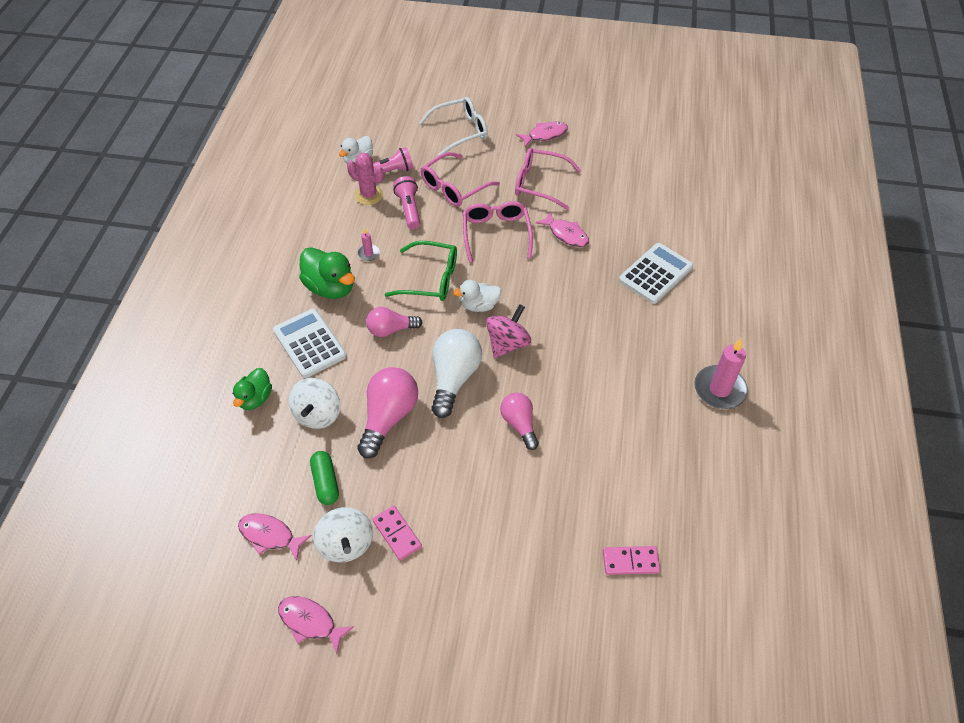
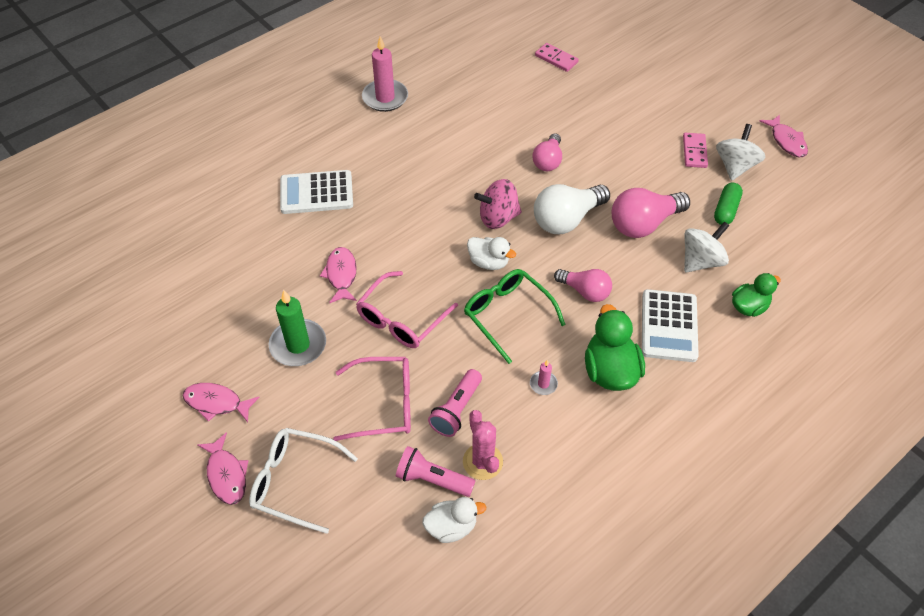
camera: 140 degrees left, 0 degrees up
(270, 535) = (789, 201): pink fish -> pink fish (226, 475)
(539, 184) = (298, 345): pink glasses -> green candle

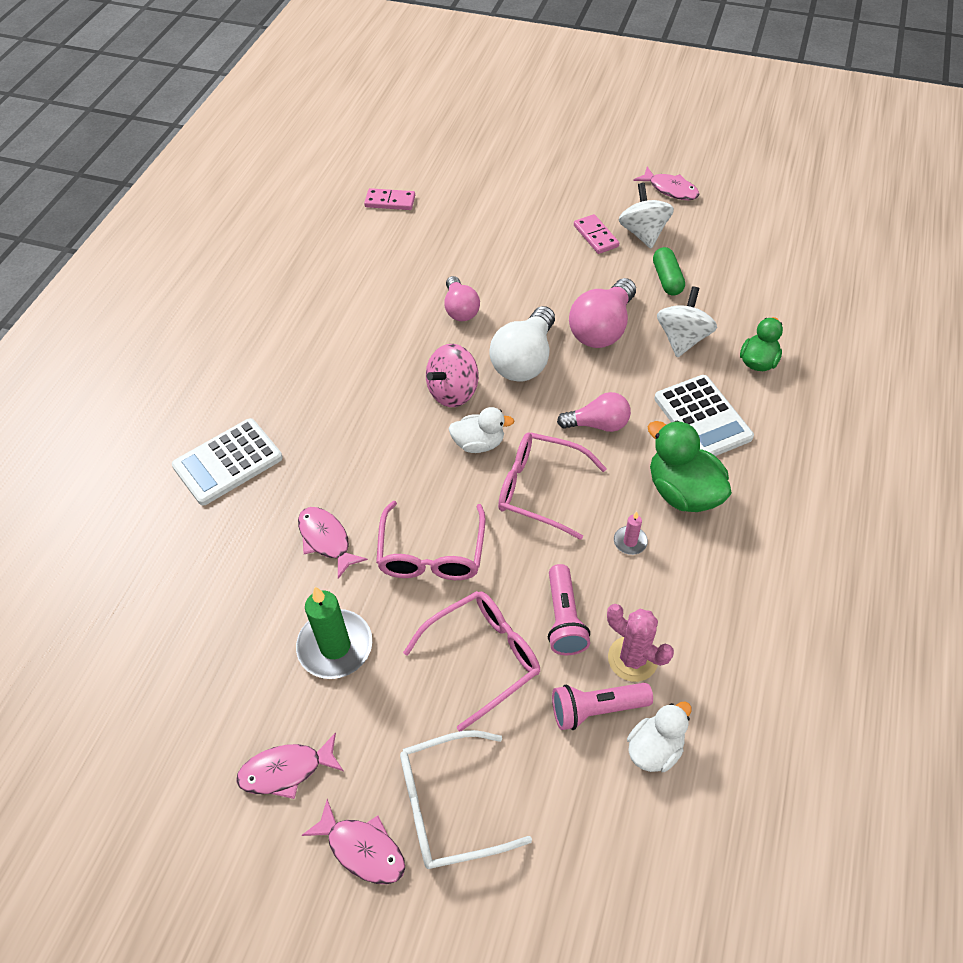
camera: 30 degrees left, 0 degrees up
(385, 98) = (231, 320): pink candle -> none
(507, 315) = (539, 489): green glasses -> pink glasses

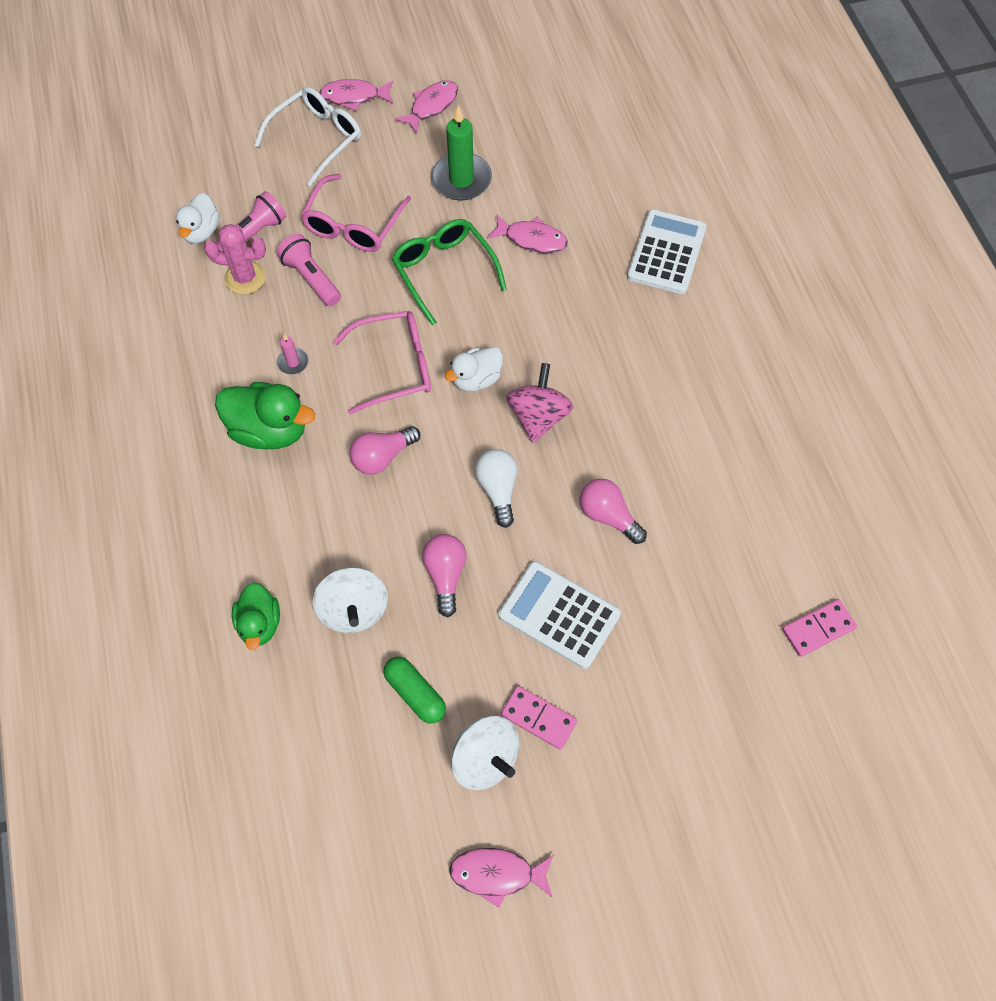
camera: 145 degrees right, 10 degrees up
(431, 554) = (444, 271): pink glasses -> green glasses
(524, 360) = (498, 490): white light bulb -> white light bulb, size x0.63
(602, 329) = (445, 575): pink light bulb -> pink light bulb, size x0.63
(702, 418) = (287, 519): white calculator -> white calculator (559, 615)

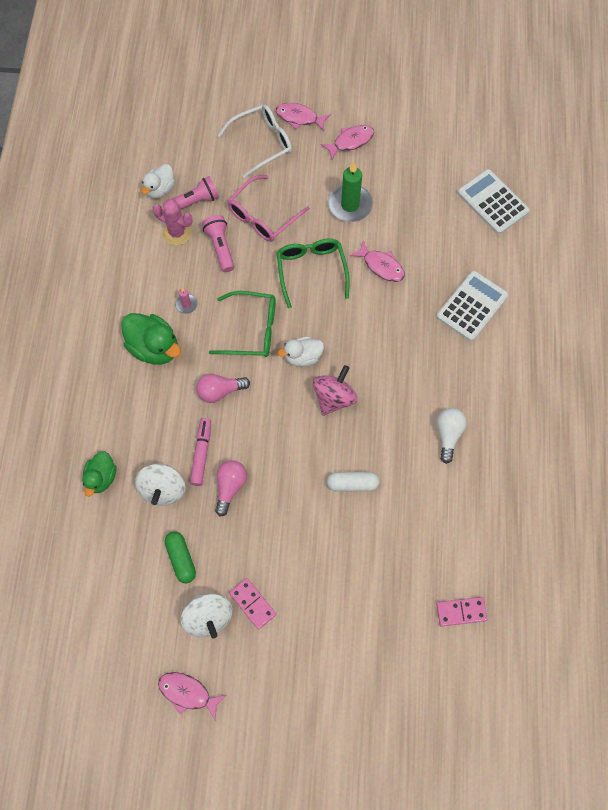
camera: 20 degrees right, 5 degrees up
(389, 545) = (201, 454): none -> pink marker
(395, 367) = (252, 330): pink glasses -> green glasses
(498, 490) = (287, 440): white light bulb -> white light bulb (448, 435)
(559, 615) = (293, 540): white calculator -> white calculator (493, 202)
(608, 516) = (352, 484): pink light bulb -> white capsule

